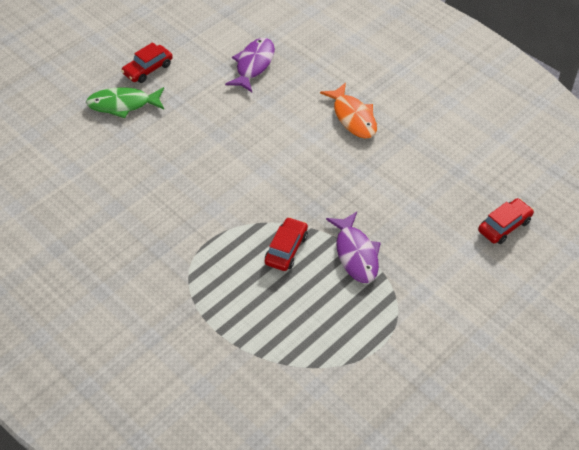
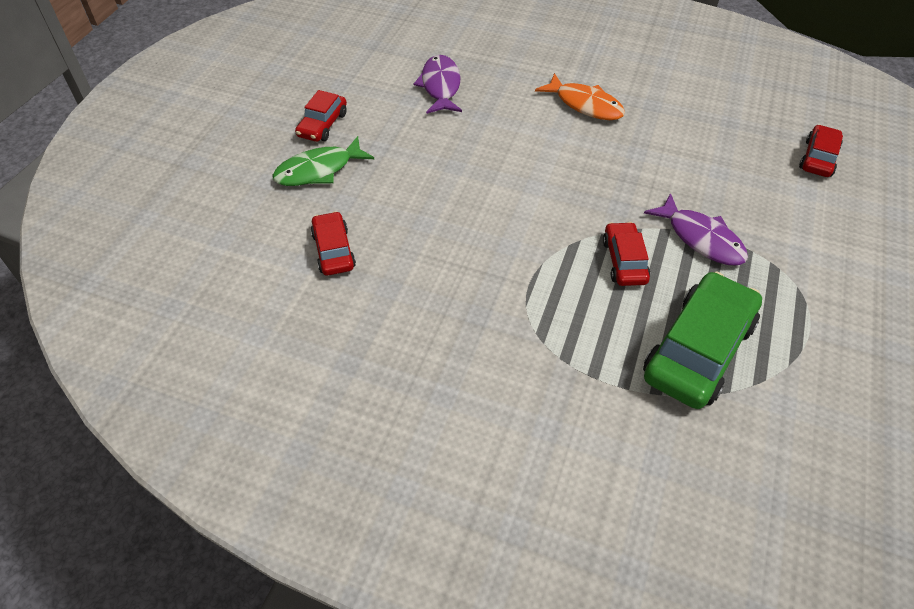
camera: 25 degrees left, 0 degrees up
(96, 168) = (333, 250): none -> red car
(288, 330) = (698, 350): none -> green car

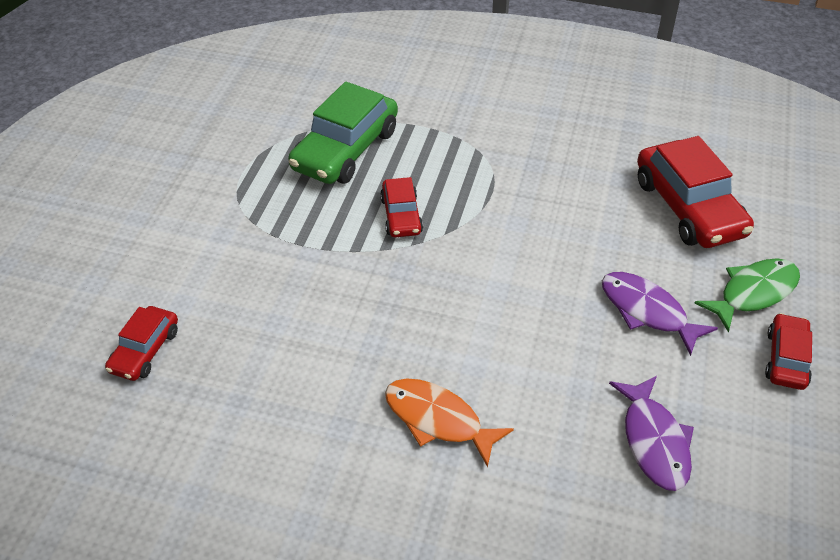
camera: 175 degrees right, 5 degrees down
(333, 250) = (688, 208): red car -> red car, size x1.83
(701, 238) = (319, 242): purple fish -> purple fish (647, 311)

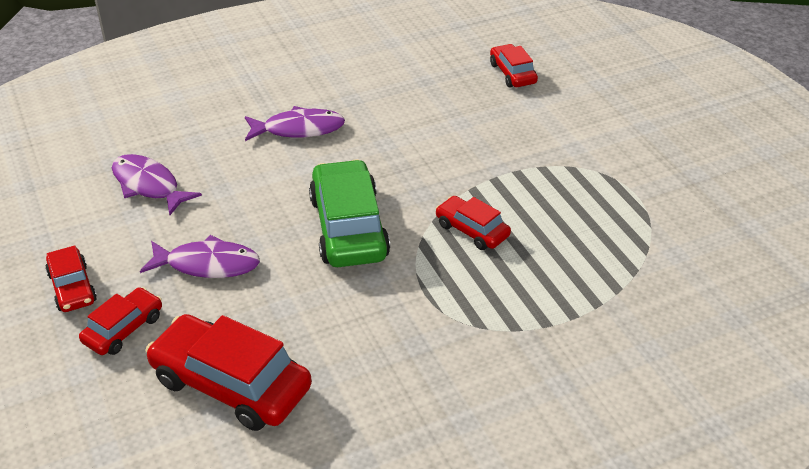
camera: 140 degrees right, 5 degrees down
(345, 150) = (590, 257): green car -> green car (349, 227)
(438, 420) = (299, 129): orange fish -> purple fish
(753, 293) = (123, 329): green fish -> red car

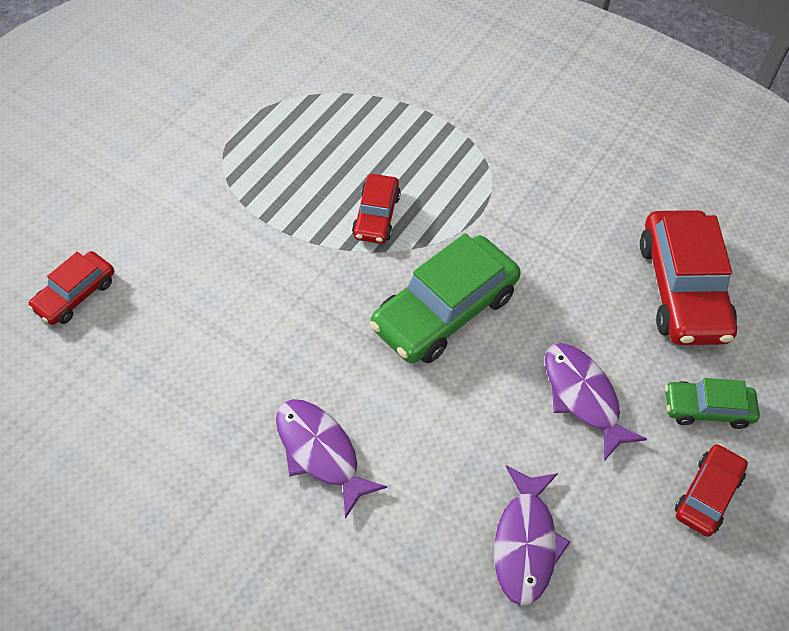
camera: 125 degrees left, 15 degrees up
(123, 329) = (707, 409): red car -> green car

